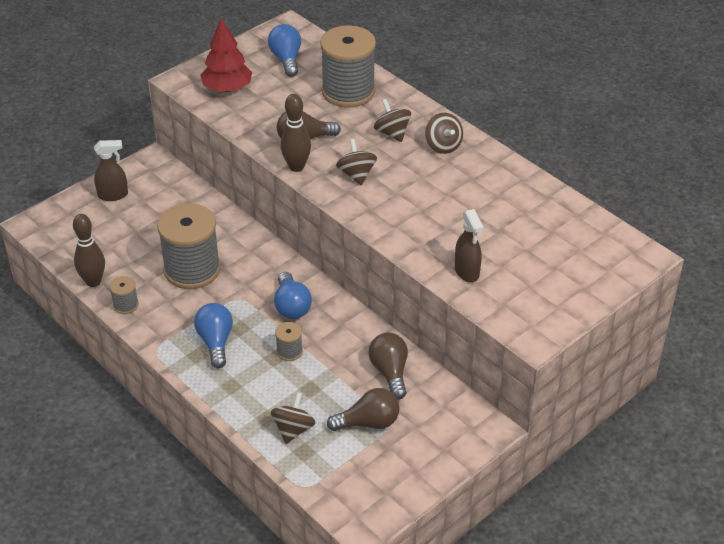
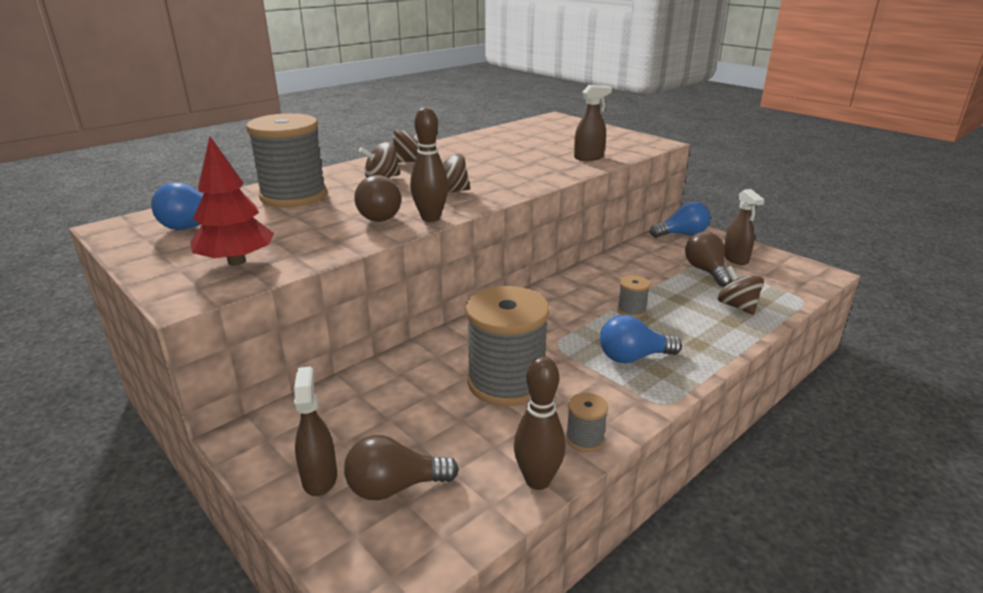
camera: 90 degrees left, 15 degrees down
(291, 306) = (563, 311): blue light bulb -> blue light bulb (682, 234)
(293, 429) = (737, 306): brown spinning top -> brown spinning top turned 45 degrees clockwise
(390, 372) = (639, 262): brown light bulb -> brown light bulb (395, 487)
(399, 456) = (735, 259): none -> brown spray bottle

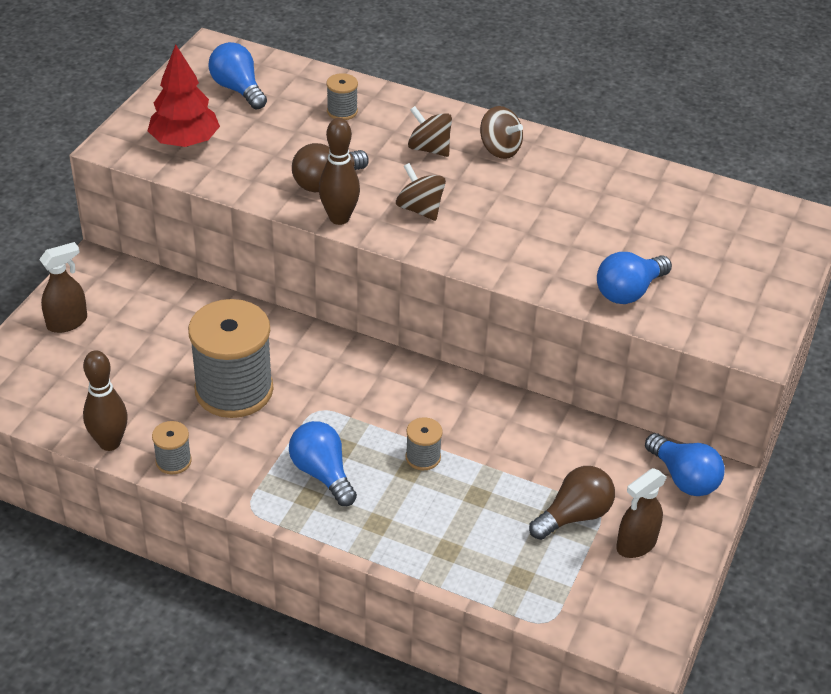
camera: 65 degrees right, 15 degrees up
(293, 196) = (342, 111): grey spool -> grey spool, size x0.44
(395, 487) = (72, 365): brown light bulb -> none
(589, 157) = (629, 291): brown spray bottle -> blue light bulb
(737, 306) = (489, 553): brown spinning top -> none

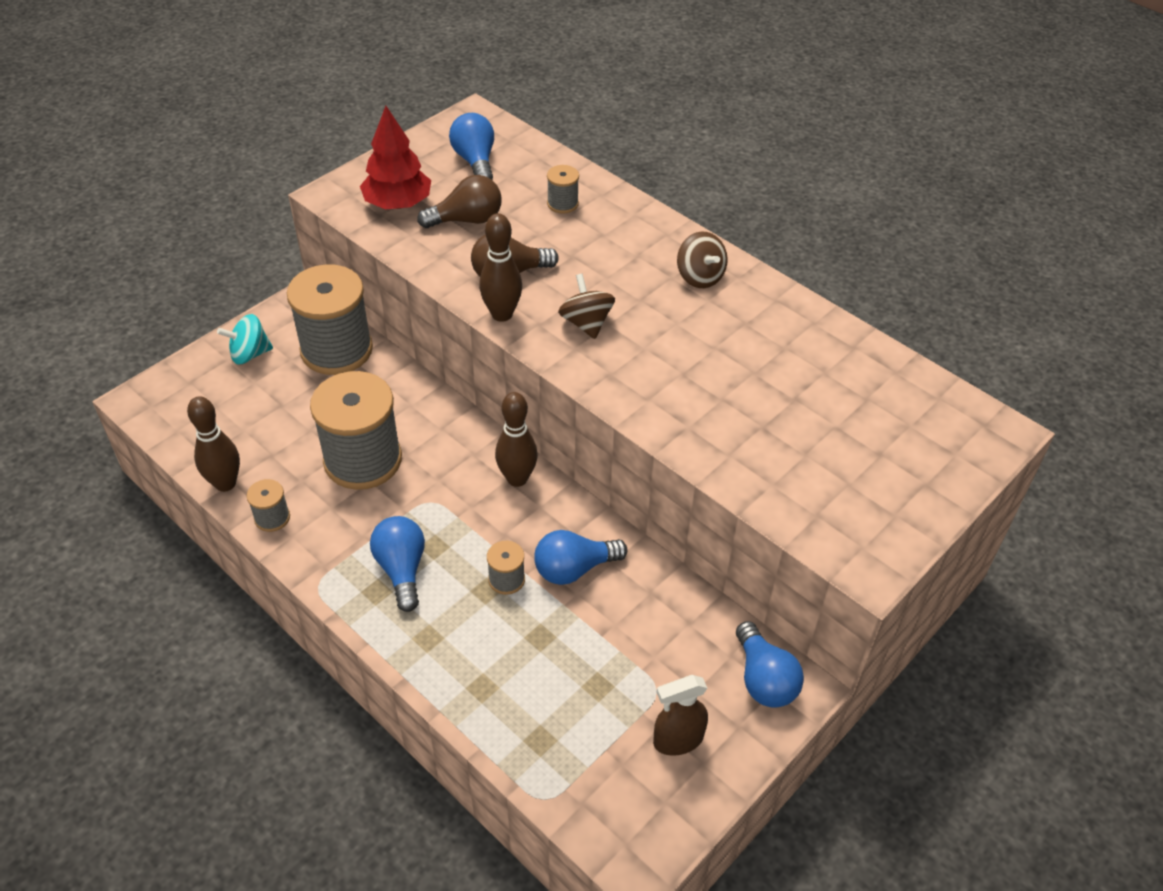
camera: 20 degrees right, 5 degrees up
(67, 322) = (249, 354): brown spray bottle -> turquoise spinning top
(154, 299) = (336, 350): none -> grey spool
(388, 371) = (517, 478): none -> brown bowling pin
(429, 149) = (628, 261): brown spinning top -> none
(574, 515) = (628, 687): brown light bulb -> brown light bulb (467, 220)
(629, 291) = (758, 465): blue light bulb -> blue light bulb (574, 569)

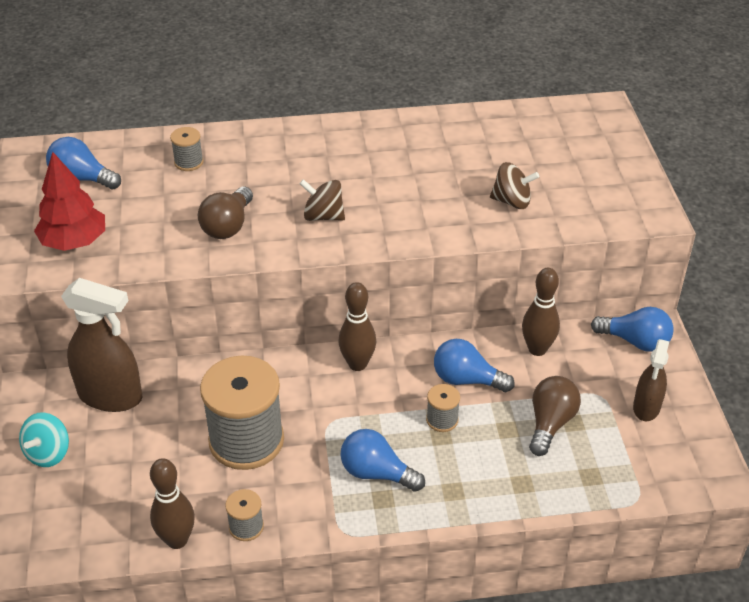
camera: 50 degrees left, 5 degrees down
(336, 350) = (111, 396): grey spool -> brown spray bottle
(467, 220) = (142, 216): brown light bulb -> brown light bulb (550, 423)
(502, 314) = (265, 251): brown bowling pin -> brown bowling pin (537, 349)
(574, 569) = (466, 380): blue light bulb -> blue light bulb turned 90 degrees clockwise
(700, 277) = (342, 143): brown spinning top -> brown spinning top (512, 201)

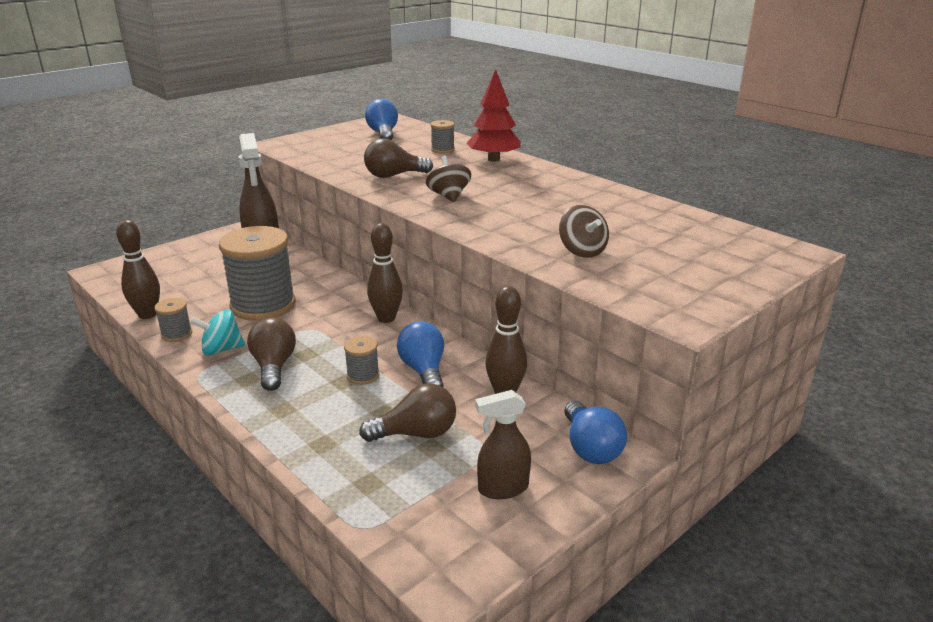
camera: 55 degrees right, 15 degrees down
(48, 453) = (196, 251): turquoise spinning top -> turquoise spinning top (221, 349)
(74, 242) = (321, 148): red tree -> red tree (494, 159)
(376, 473) = (274, 366): blue light bulb -> brown light bulb

